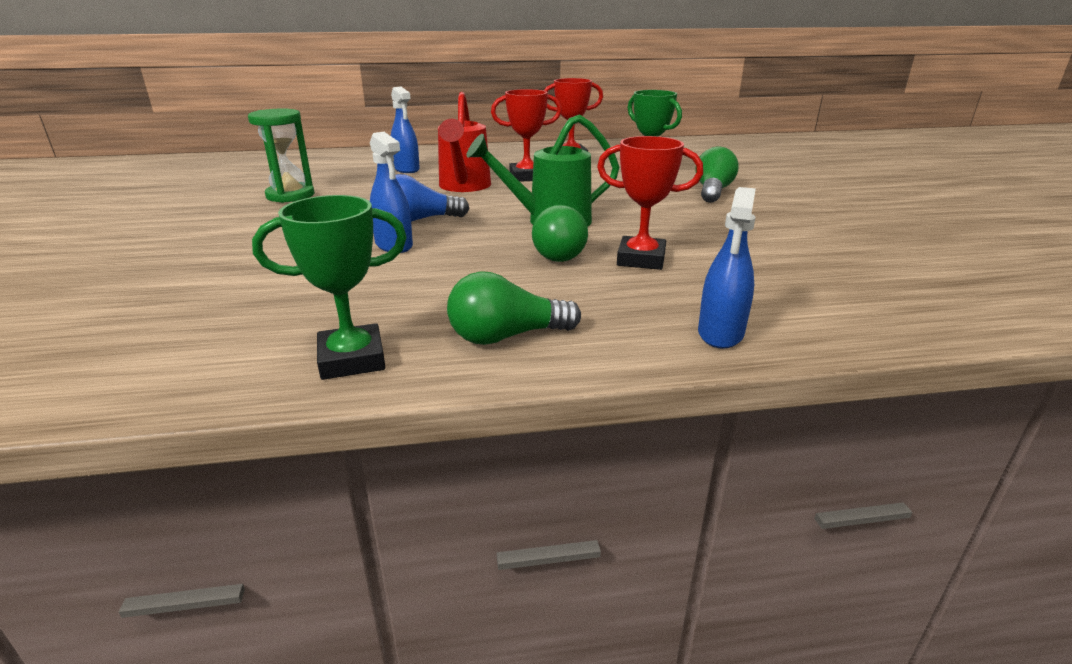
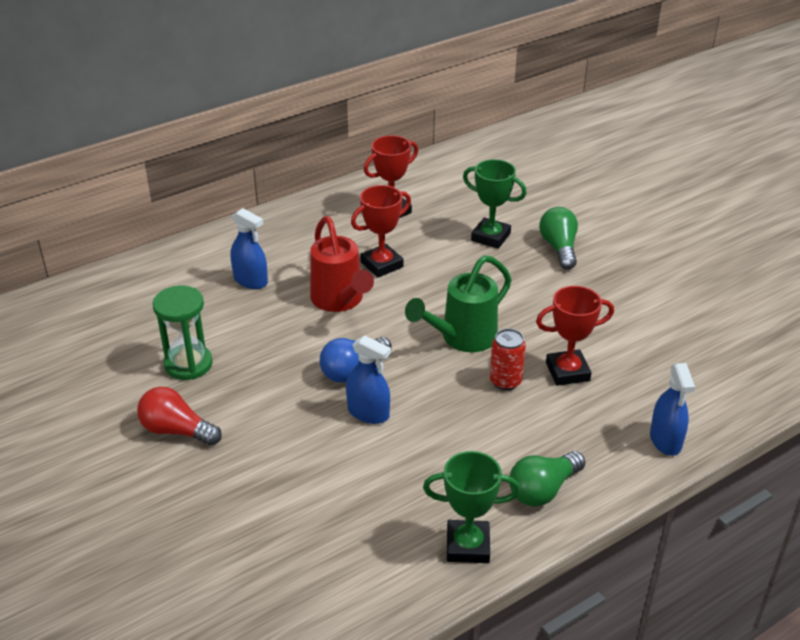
camera: 25 degrees left, 10 degrees up
(218, 223) = (177, 430): none -> red light bulb
(352, 359) = (468, 546): green trophy -> green trophy turned 45 degrees clockwise
(561, 253) = (505, 381): green light bulb -> red can

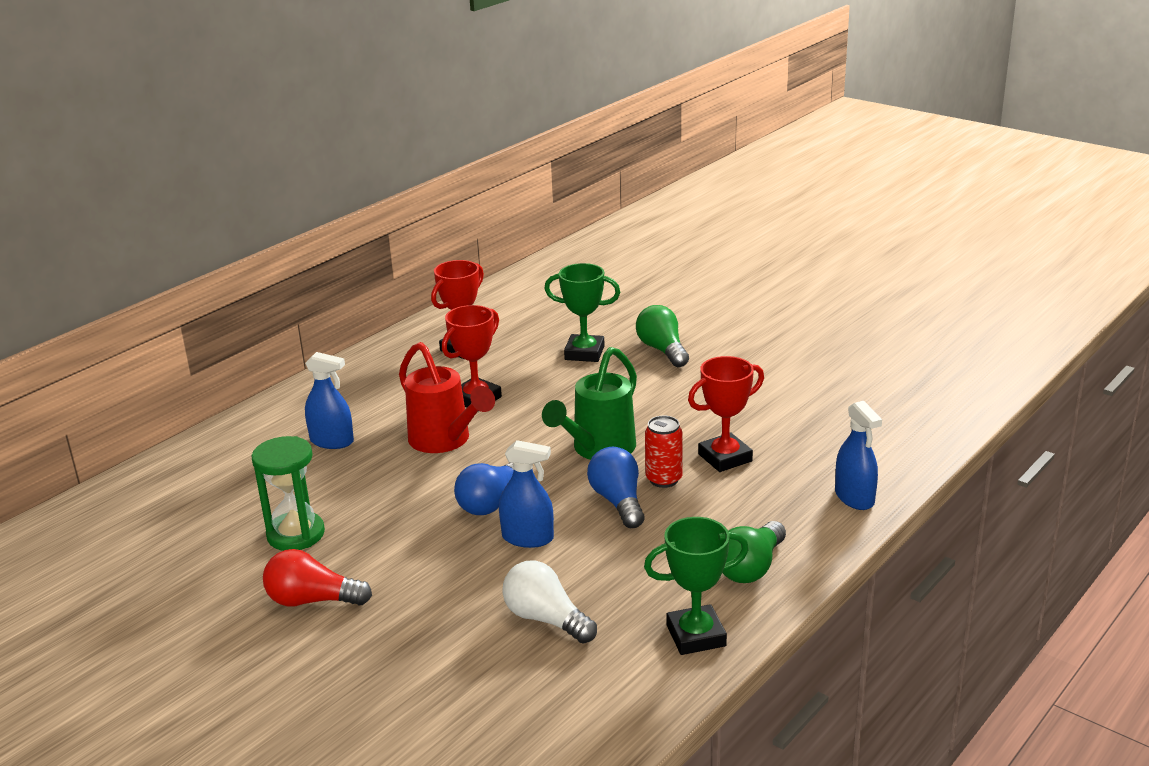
camera: 15 degrees left, 10 degrees down
(351, 497) = (546, 619): none -> white light bulb
(457, 395) = (618, 502): none -> blue light bulb

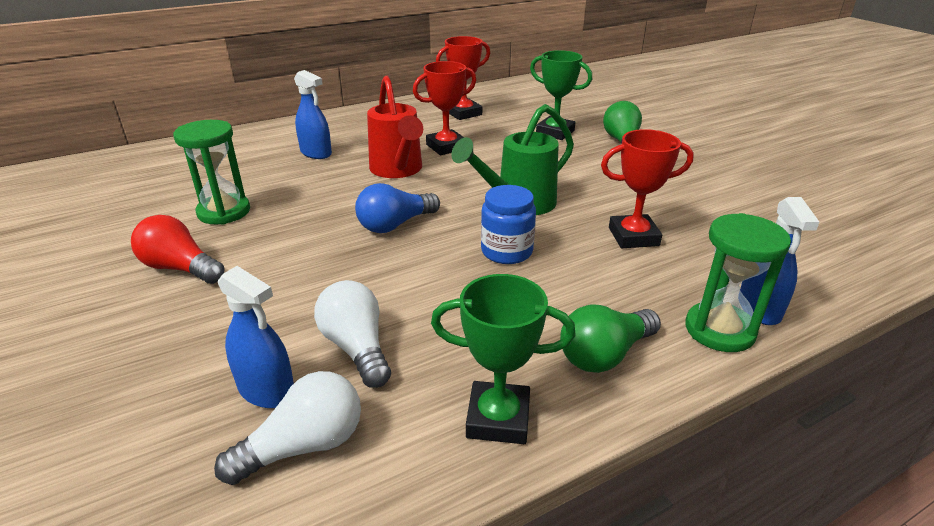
camera: 20 degrees right, 5 degrees up
(528, 538) = (402, 263): blue spray bottle -> blue spray bottle (266, 390)
(563, 696) = (304, 446): none -> white light bulb
(618, 502) = (506, 251): blue light bulb -> blue jar
(664, 479) = (562, 242): red can -> none
(830, 524) = (719, 330): none -> green hourglass

